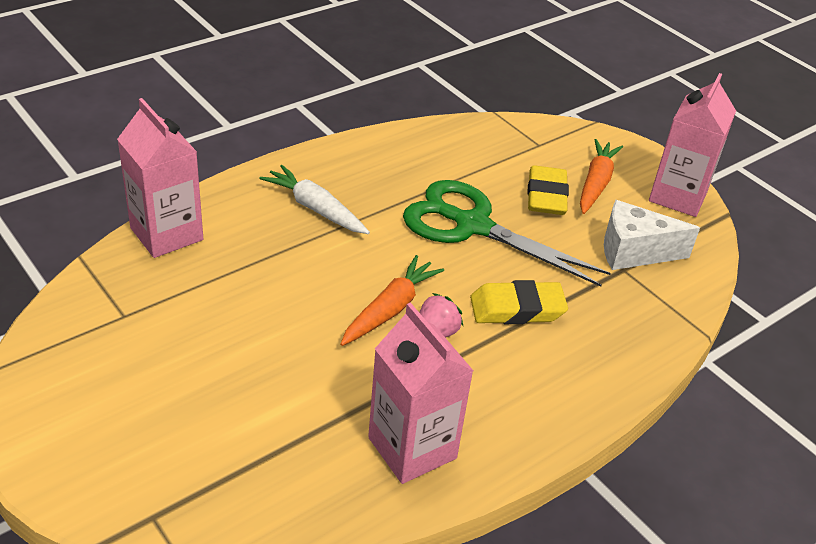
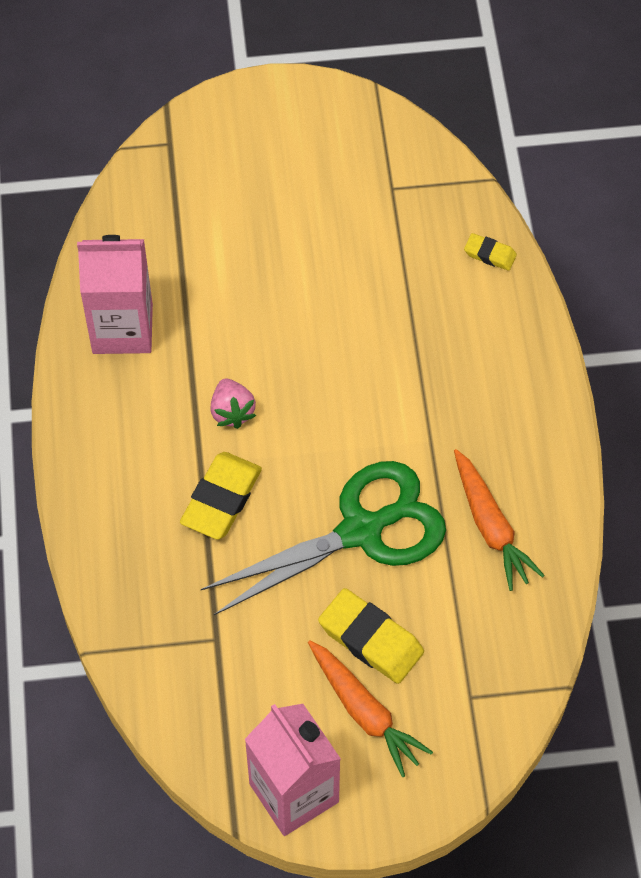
camera: 125 degrees right, 20 degrees up
(166, 234) = (490, 254): pink carton -> yellow eraser
(315, 208) = (465, 396): white carrot -> none
(390, 309) = (284, 391): orange carrot -> orange carrot (491, 526)
(633, 252) = (234, 669): white cheese -> none

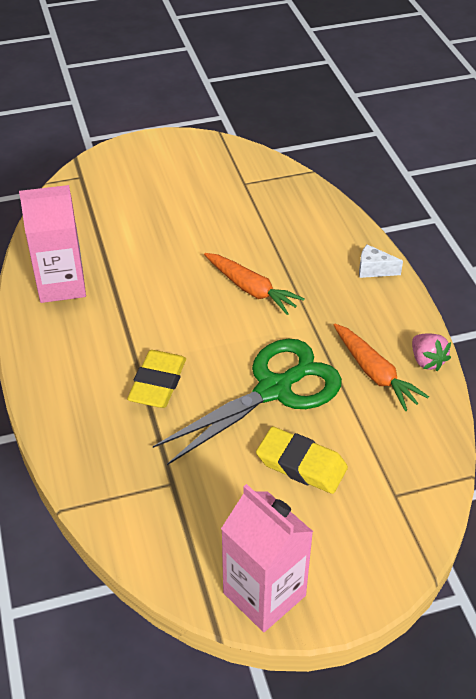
camera: 10 degrees left, 15 degrees down
(232, 412) = (155, 325): pink strawberry -> pink strawberry (427, 361)
(365, 712) = (310, 520): orange carrot -> orange carrot (251, 289)
(490, 254) = (323, 211): yellow eraser -> none
(532, 365) = (373, 270): none -> white cheese

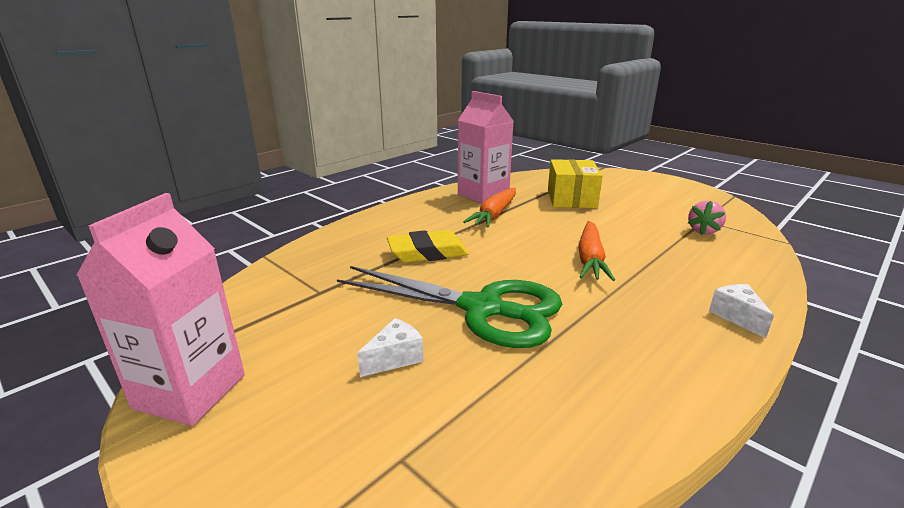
camera: 60 degrees right, 20 degrees down
(131, 229) = (571, 199): none -> yellow box
(301, 464) = (395, 358): yellow eraser -> white cheese
(375, 373) = (587, 369): orange carrot -> orange carrot (494, 215)
(427, 361) = (667, 409): pink strawberry -> pink strawberry (703, 231)

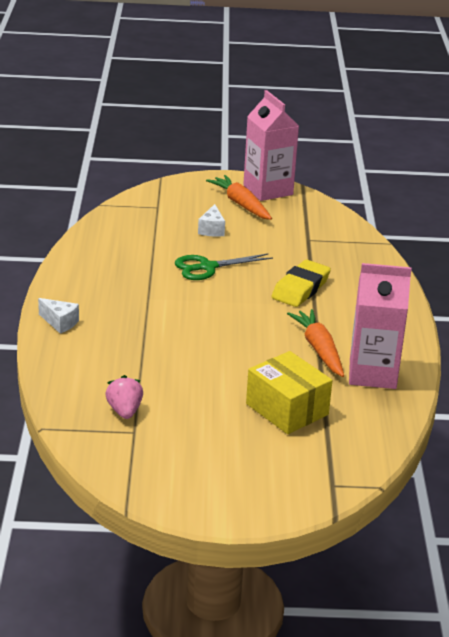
camera: 135 degrees right, 5 degrees up
(482, 308) = (207, 267): green scissors -> green scissors, size x0.59
(590, 259) = (187, 332): orange carrot -> orange carrot (241, 204)

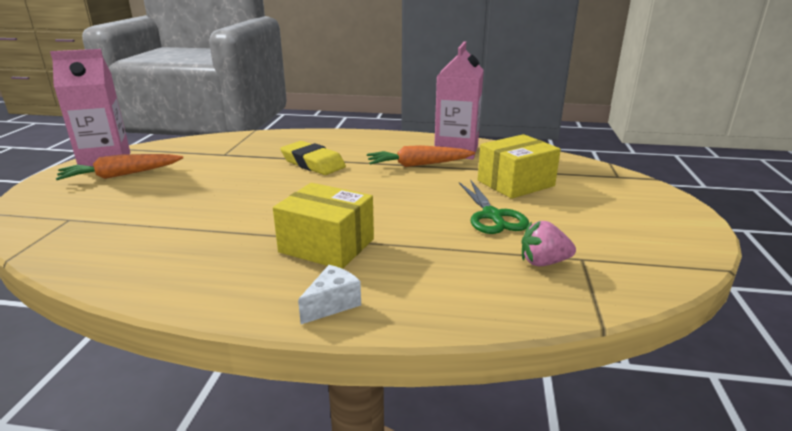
camera: 80 degrees left, 5 degrees down
(136, 313) = (327, 245): none -> yellow box
(207, 267) = (244, 199): green scissors -> green scissors (492, 216)
(212, 230) = (162, 192): white cheese -> none

